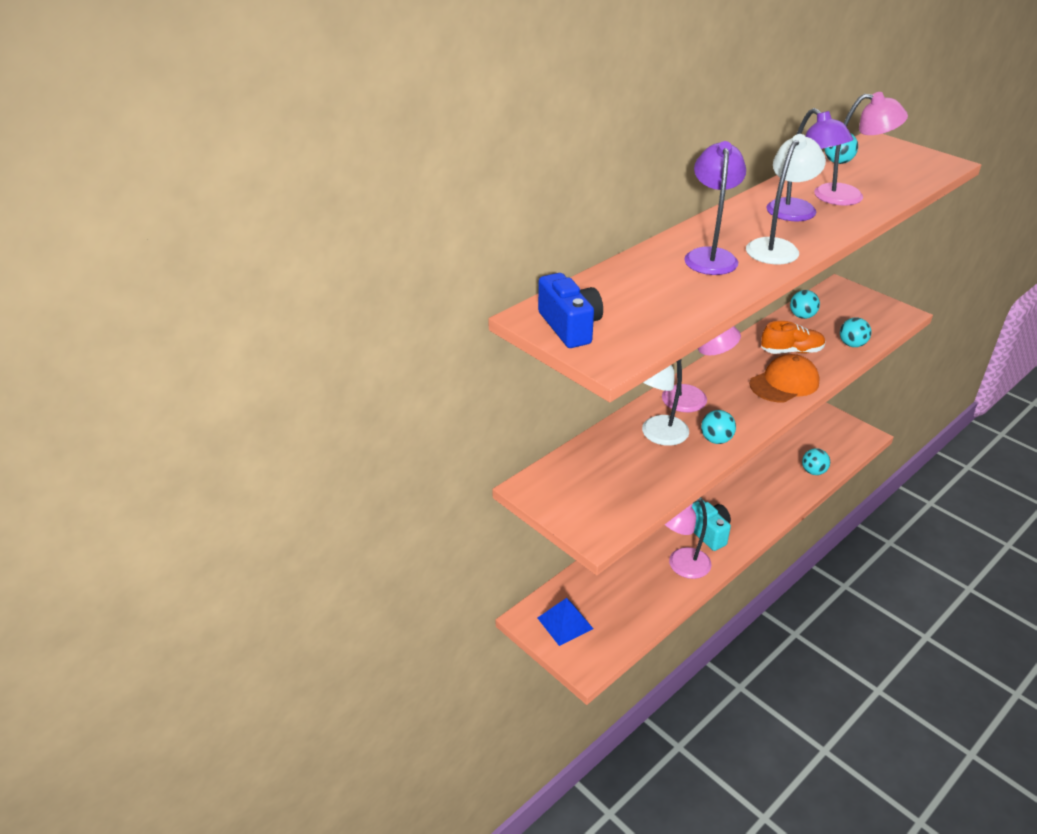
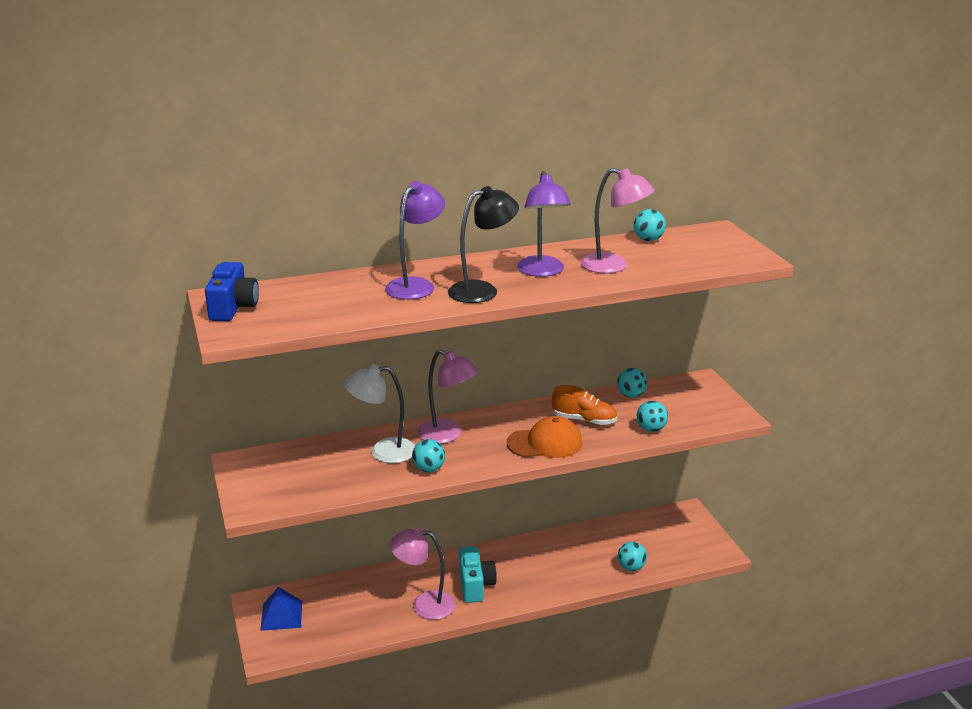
camera: 25 degrees right, 10 degrees down
(777, 247) = (482, 290): white lamp -> black lamp

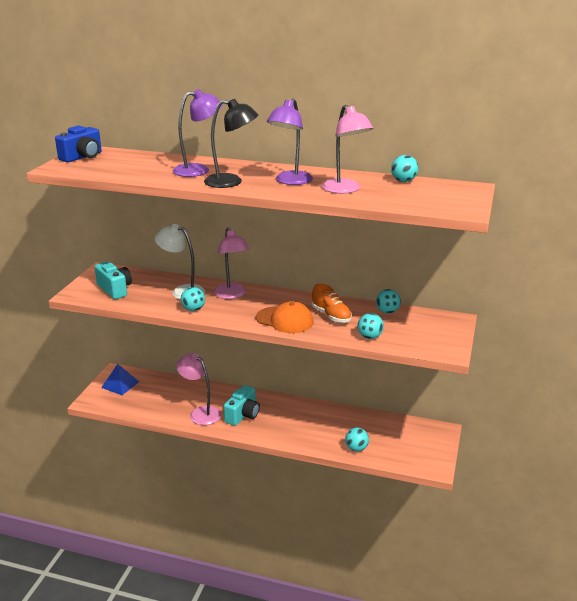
camera: 35 degrees right, 0 degrees up
(295, 481) = (115, 289): none -> turquoise camera

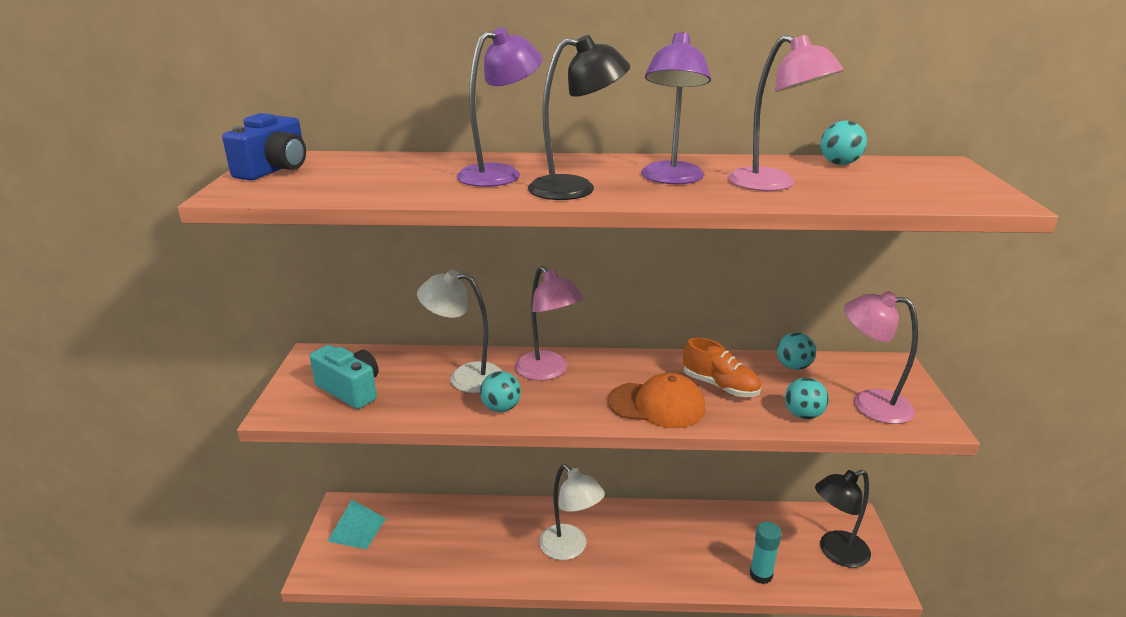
camera: 15 degrees left, 0 degrees up
(120, 384) = (357, 529): blue pyramid -> turquoise pyramid
(200, 413) = (504, 557): pink lamp -> pink lamp (869, 403)
(243, 415) = (570, 548): turquoise camera -> white lamp
(356, 448) = (761, 575): turquoise ball -> turquoise glue stick
(415, 446) = (836, 552): none -> black lamp

